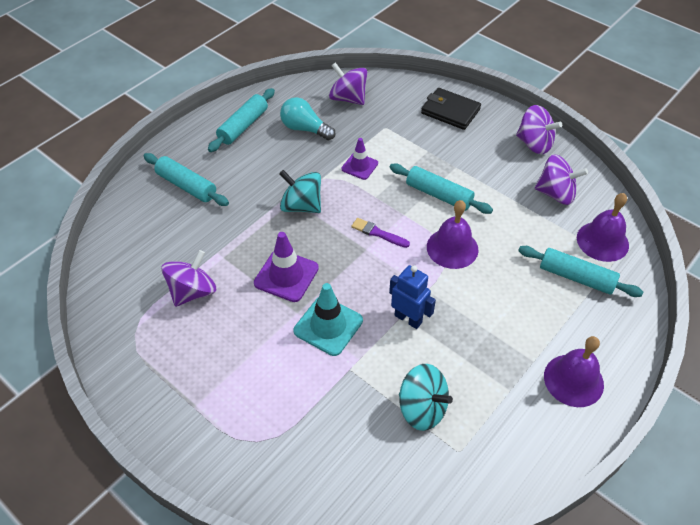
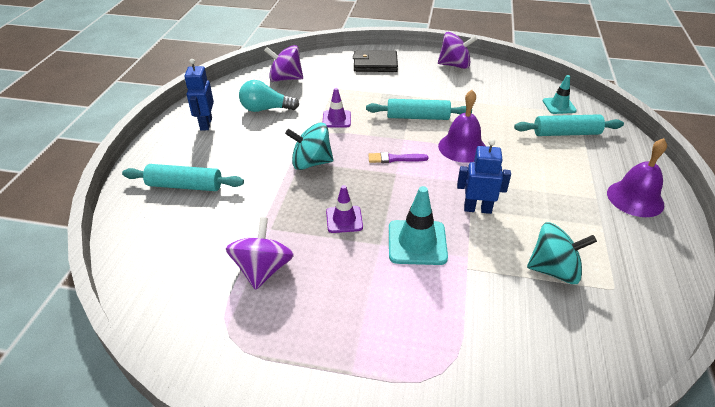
camera: 30 degrees left, 10 degrees down
(243, 126) = (206, 124): turquoise rolling pin -> blue robot
(286, 275) = (344, 219): purple traffic cone -> purple traffic cone, size x0.64
(555, 194) = (499, 89): purple spinning top -> none
(602, 241) = (559, 106): purple bell -> turquoise traffic cone

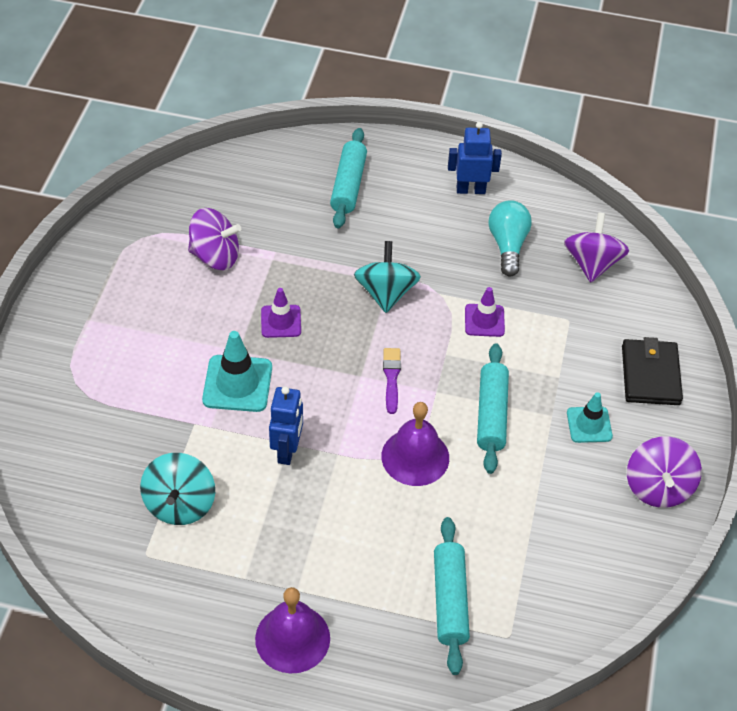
camera: 90 degrees right, 10 degrees up
(559, 106) = (530, 614): turquoise traffic cone -> turquoise traffic cone (589, 425)

